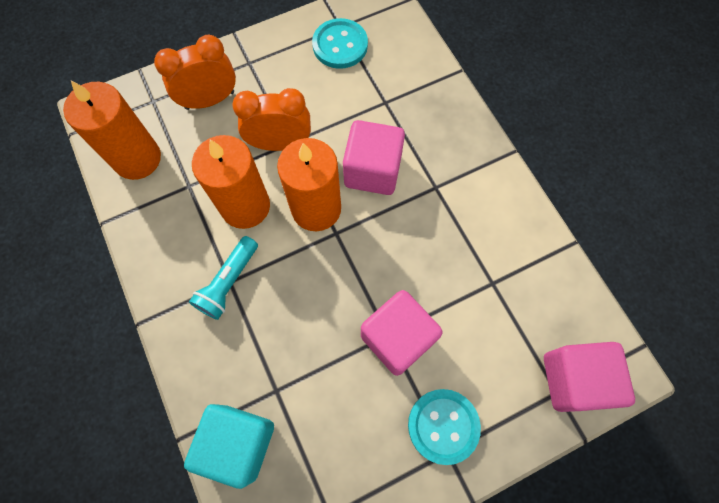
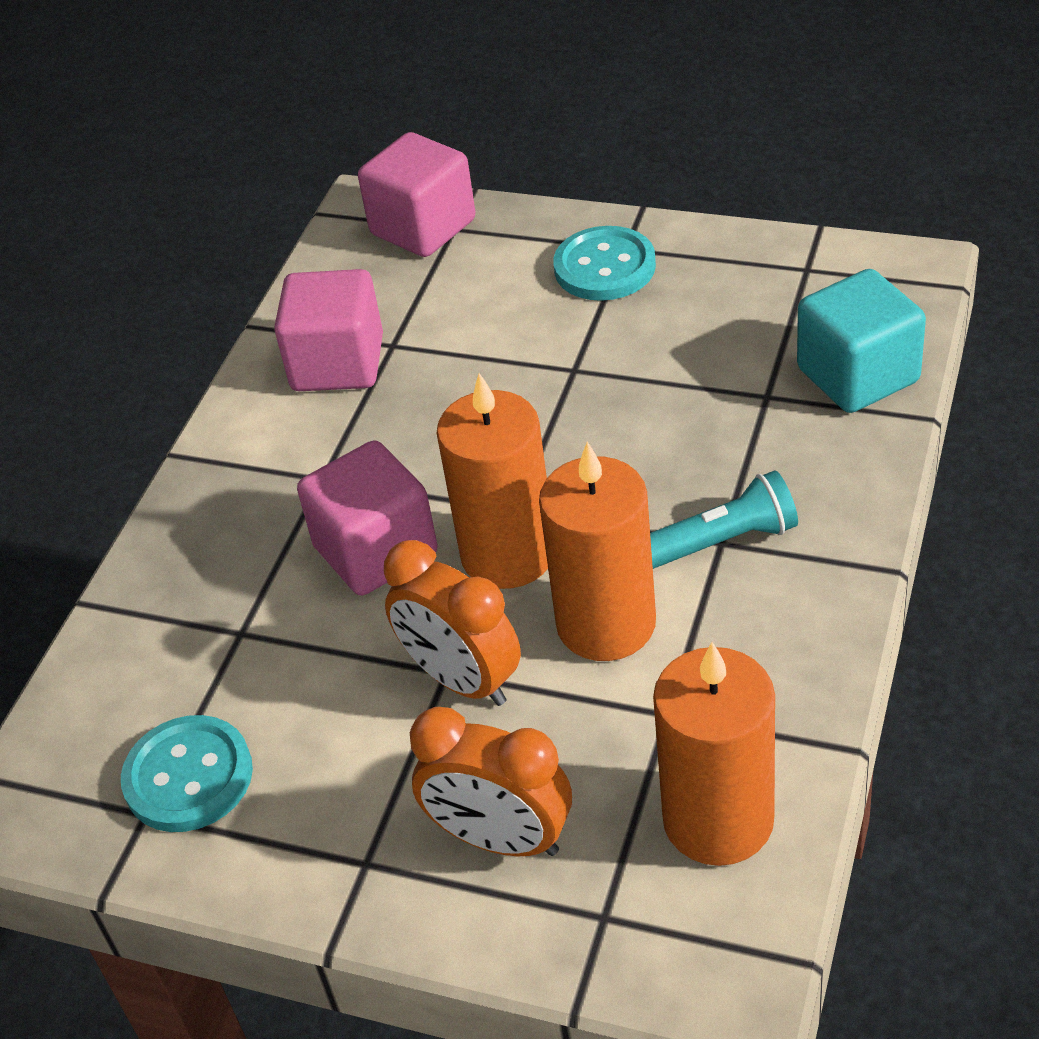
camera: 130 degrees left, 25 degrees down
(397, 338) = (565, 360): pink cube -> pink cube (338, 364)

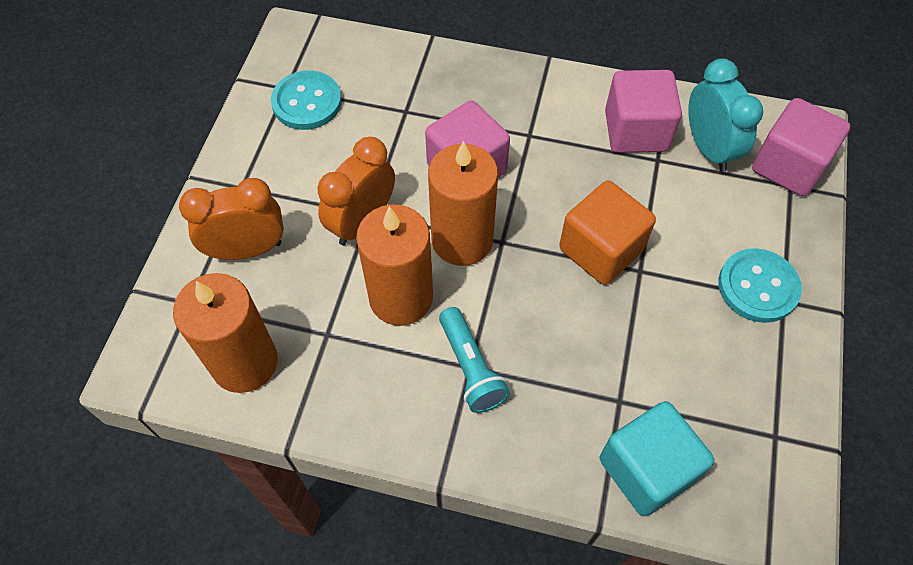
camera: 80 degrees right, 15 degrees up
(382, 295) = (708, 148): none -> turquoise clock
(501, 839) = (247, 249): orange clock -> orange clock turned 60 degrees clockwise
(538, 406) = (600, 250): none -> orange cube

